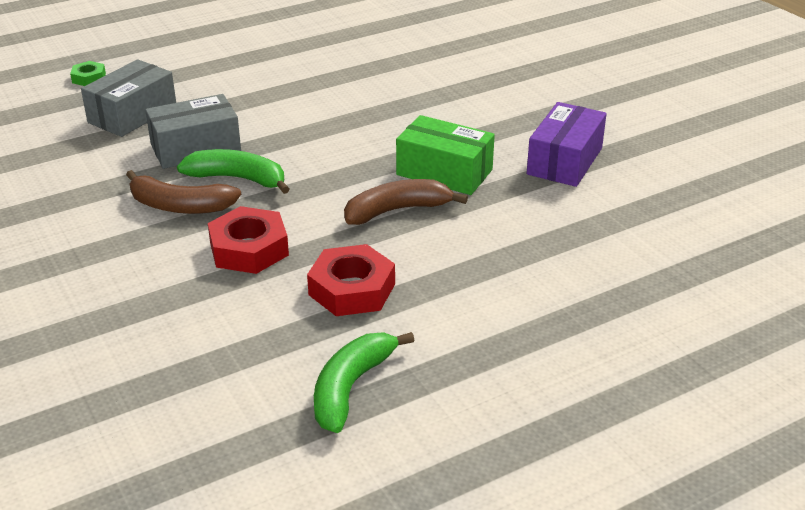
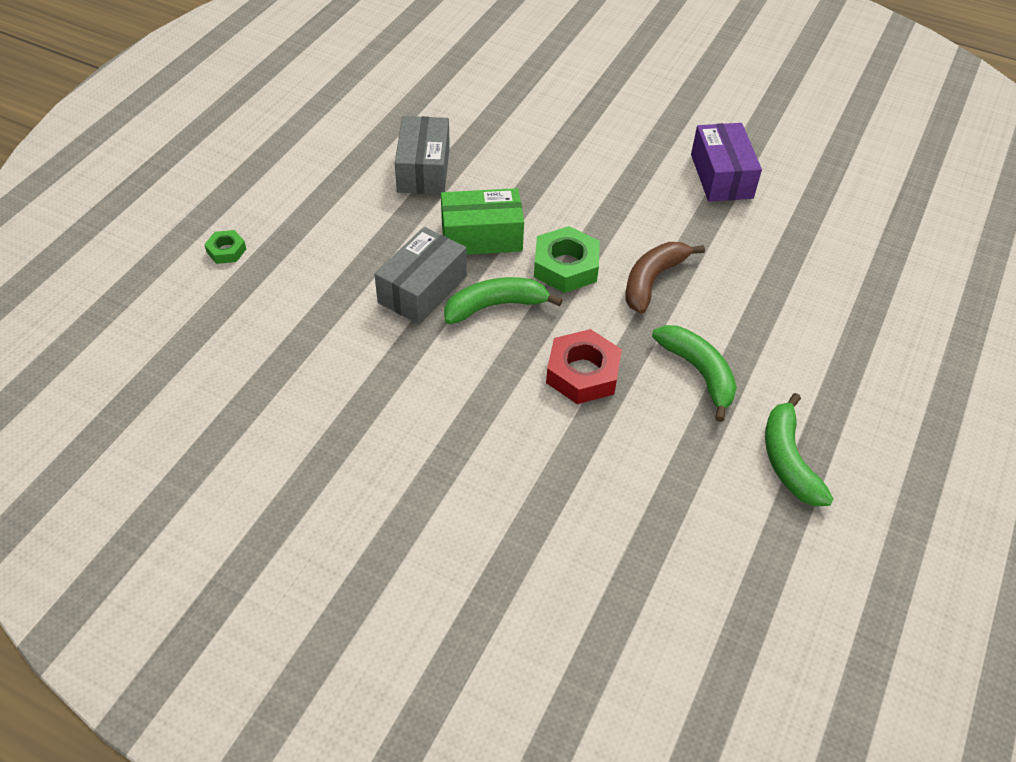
camera: 35 degrees left, 15 degrees up
(132, 114) = (321, 276): grey box -> grey box (423, 169)
(180, 206) = (479, 357): brown banana -> none
(332, 174) = (565, 266): none -> green nut
(352, 289) = (698, 373): red nut -> green banana
(444, 172) = (648, 226): green box -> green box (481, 236)

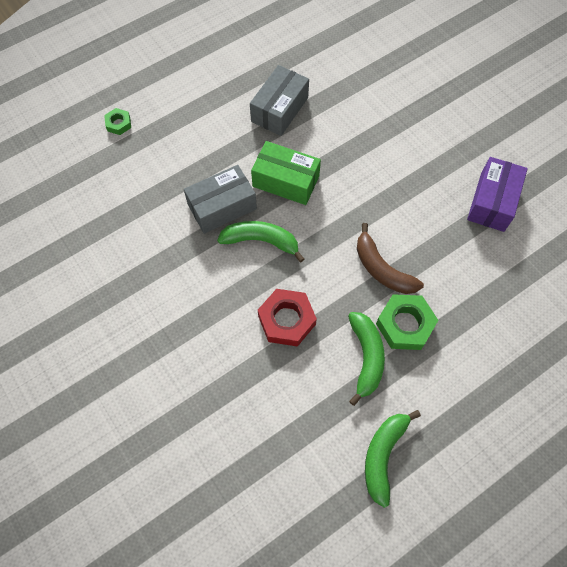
camera: 30 degrees right, 15 degrees up
(565, 266) = (328, 230): green nut -> green nut (405, 324)
(653, 280) = (382, 269): brown banana -> brown banana turned 105 degrees counterclockwise

